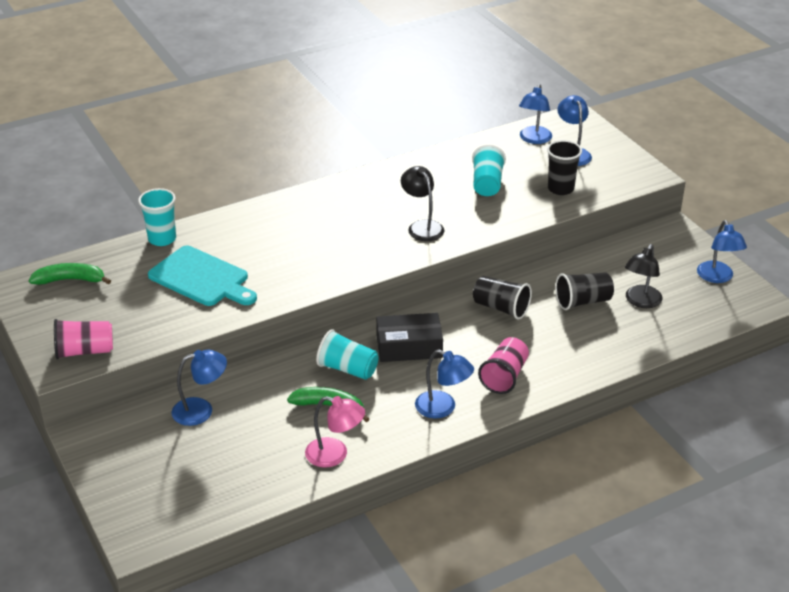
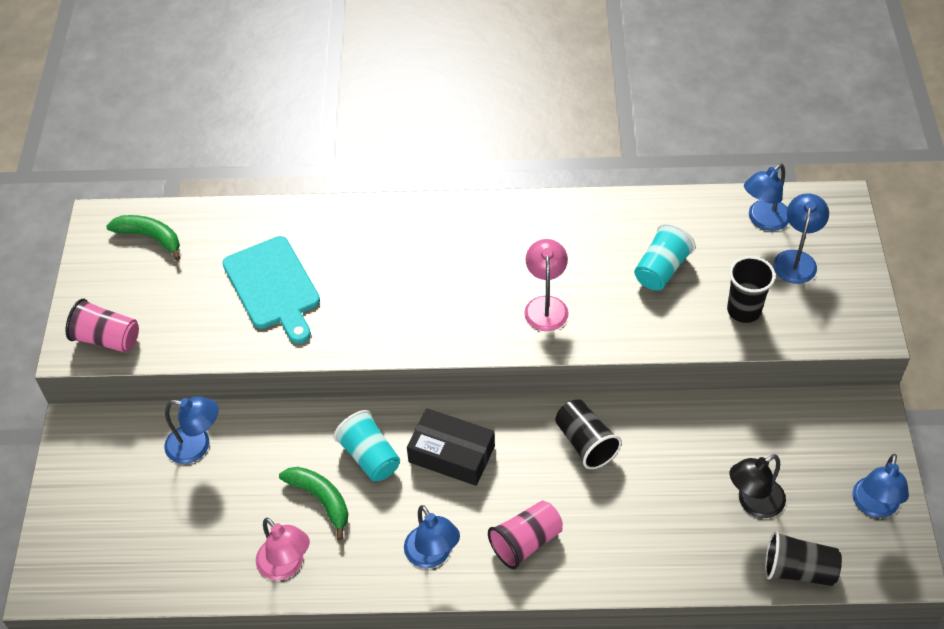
camera: 30 degrees right, 15 degrees up
(162, 239) = (268, 216): turquoise cup -> none
(422, 226) = (546, 305): black lamp -> pink lamp
(583, 301) = (685, 473): black cup -> black cup (798, 570)

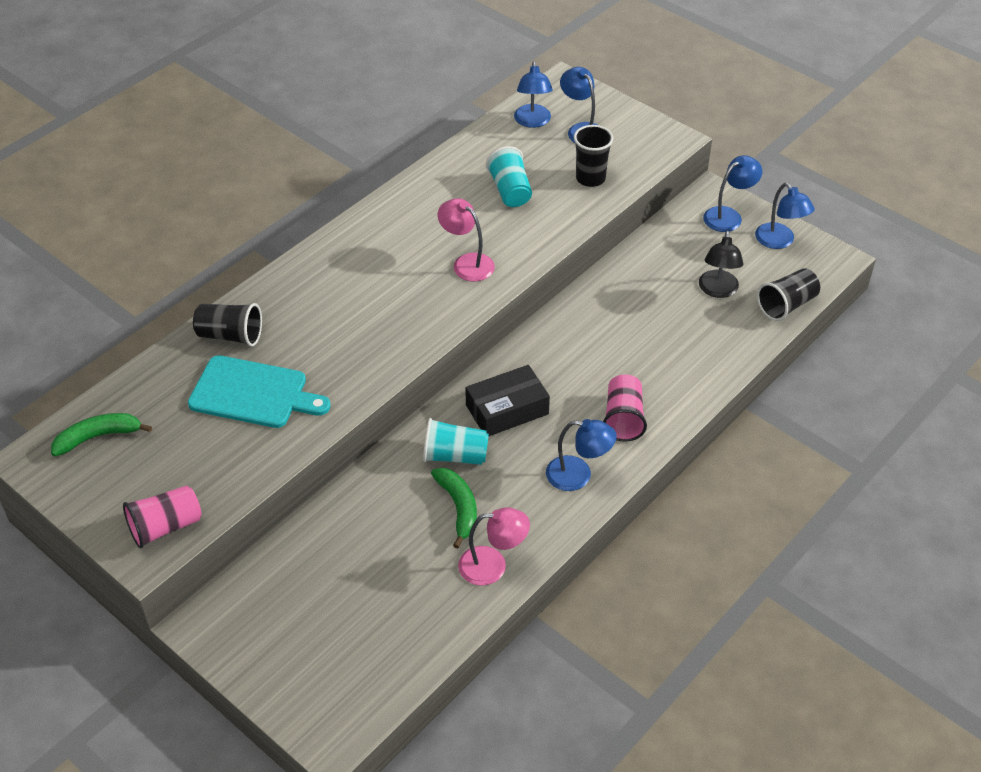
camera: 50 degrees left, 5 degrees down
(197, 446) = (319, 553): blue lamp -> blue lamp (728, 216)
(321, 499) = (458, 508): green banana -> green banana turned 75 degrees clockwise
(585, 443) = (581, 336): black cup -> black cup (230, 335)

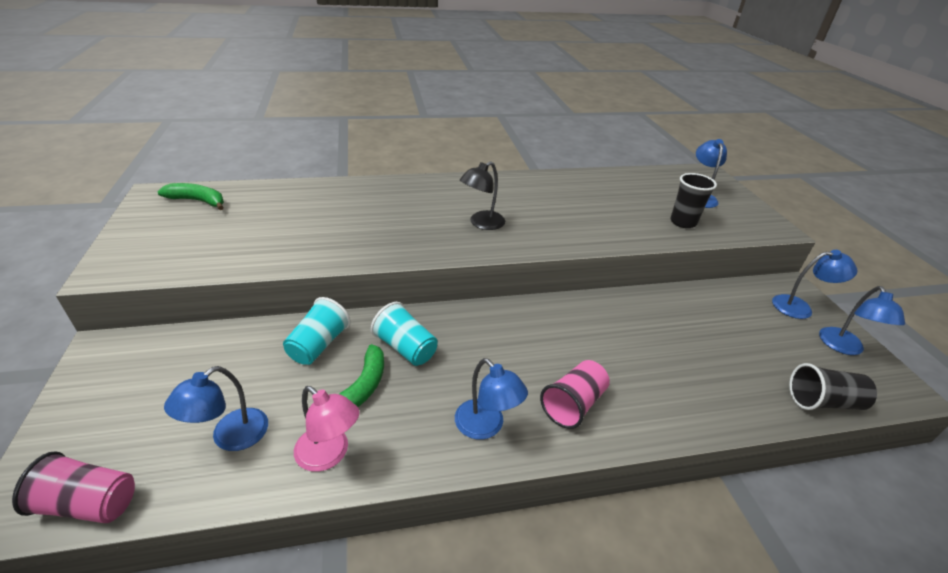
camera: 35 degrees right, 10 degrees down
(165, 527) = (143, 263): pink cup -> pink cup (89, 503)
(230, 335) = (340, 193): black cup -> none
(253, 393) = (307, 224): turquoise cutting board -> none
(467, 263) = (536, 226): pink lamp -> none
(507, 409) = (481, 340): black box -> none
(510, 191) = (611, 204): turquoise cup -> turquoise cup (319, 345)
(532, 121) = (665, 180): blue lamp -> blue lamp (230, 437)
(718, 290) = (751, 354): black lamp -> black lamp (481, 223)

